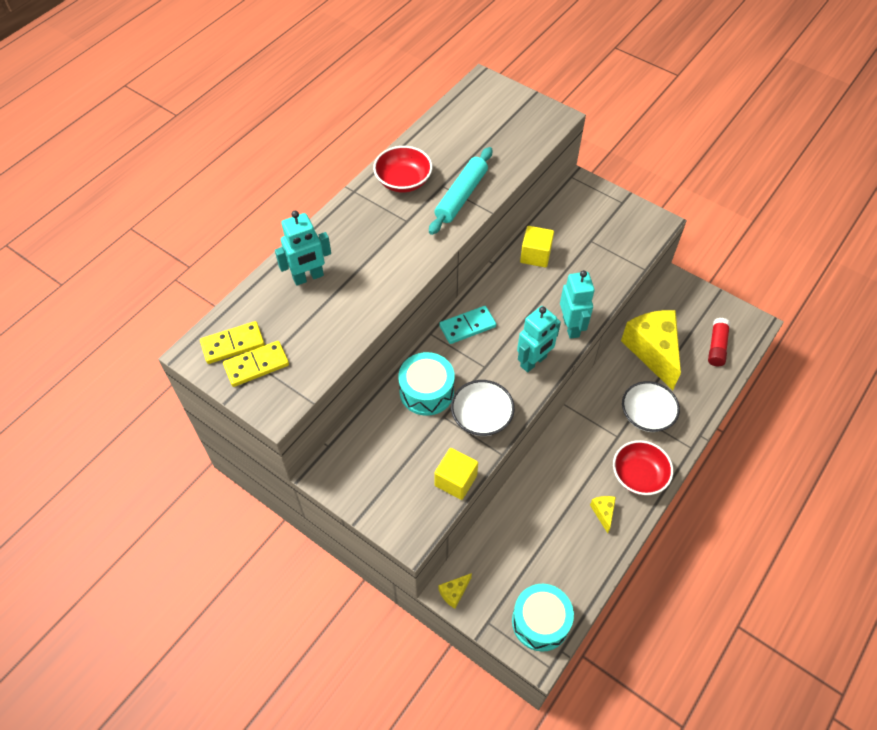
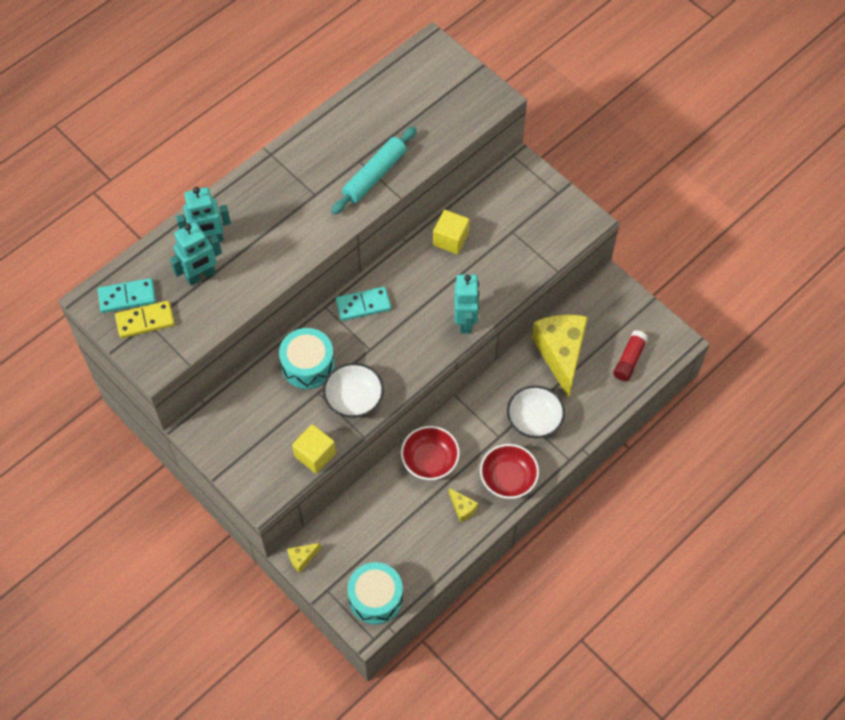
camera: 10 degrees right, 5 degrees up
(233, 344) = (127, 297): yellow domino -> turquoise domino
(403, 181) = (321, 150): red bowl -> red bowl (430, 460)
(533, 362) = (418, 351): turquoise robot -> turquoise robot (201, 275)
(603, 513) = (463, 508): yellow cheese -> yellow cheese turned 135 degrees clockwise

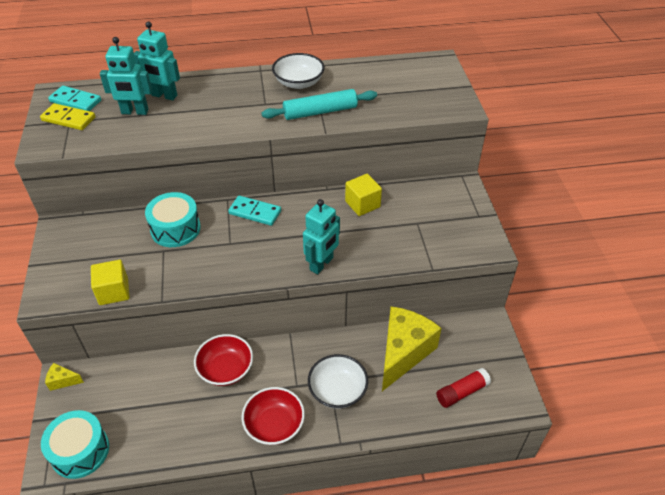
camera: 35 degrees right, 15 degrees down
(354, 399) = (183, 269): white bowl -> white bowl (299, 83)
(463, 508) = (215, 424): yellow cheese -> none

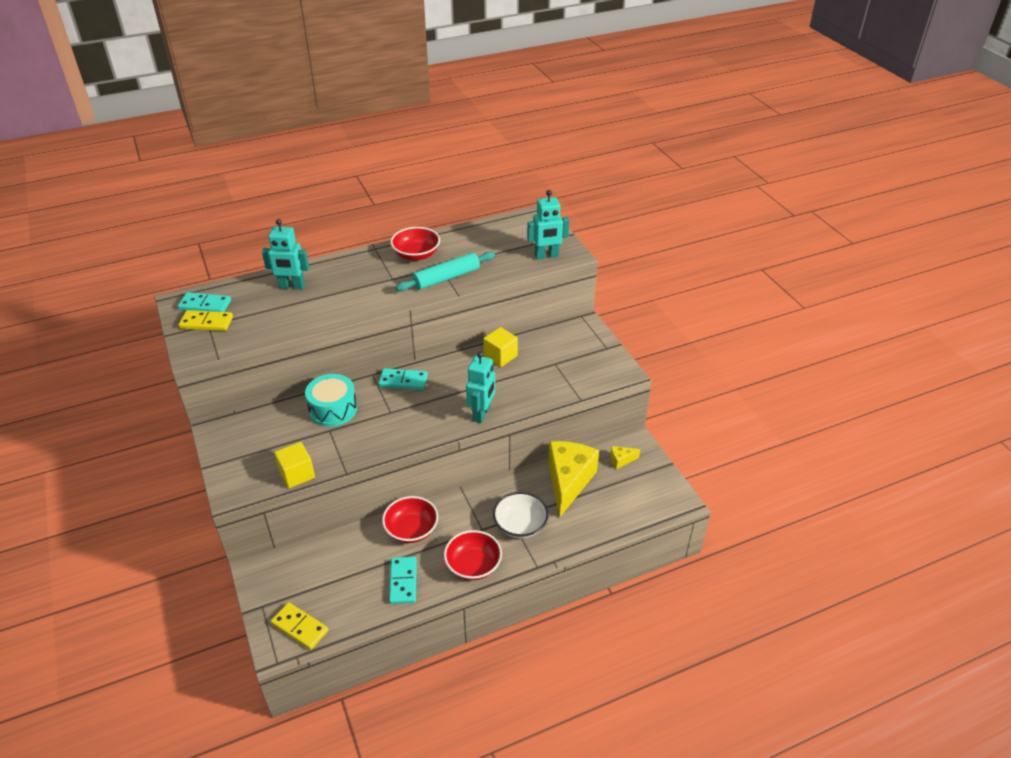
camera: 15 degrees left, 5 degrees down
(63, 381) = (257, 573): yellow cheese -> yellow cheese (621, 460)
(80, 451) = (300, 627): turquoise drum -> yellow domino
(135, 112) = (270, 306): turquoise robot -> turquoise robot (546, 256)
(197, 425) = (403, 581): none -> turquoise domino
(299, 83) = (416, 254): white bowl -> red bowl
(462, 392) = (629, 503): red glue stick -> none

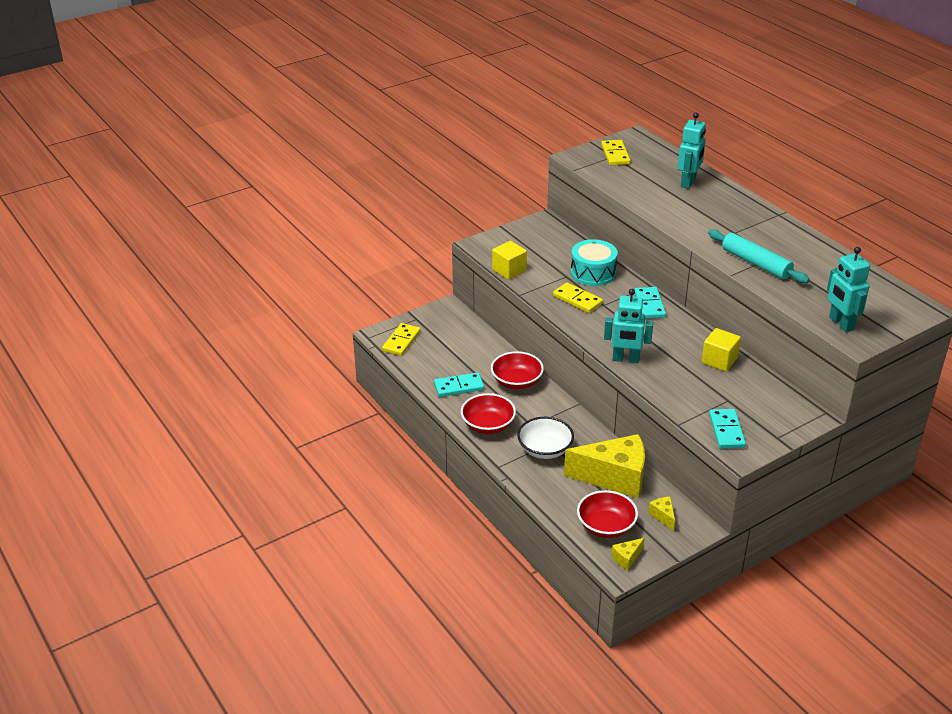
camera: 80 degrees right, 5 degrees down
(205, 305) = (638, 148): turquoise domino -> turquoise domino (726, 431)
(291, 286) = (688, 182): turquoise robot -> turquoise robot turned 150 degrees counterclockwise
(374, 429) = (577, 300): none -> yellow domino
(416, 254) = (784, 239): red bowl -> red bowl (606, 526)
(668, 494) = (627, 558): none -> yellow cheese

